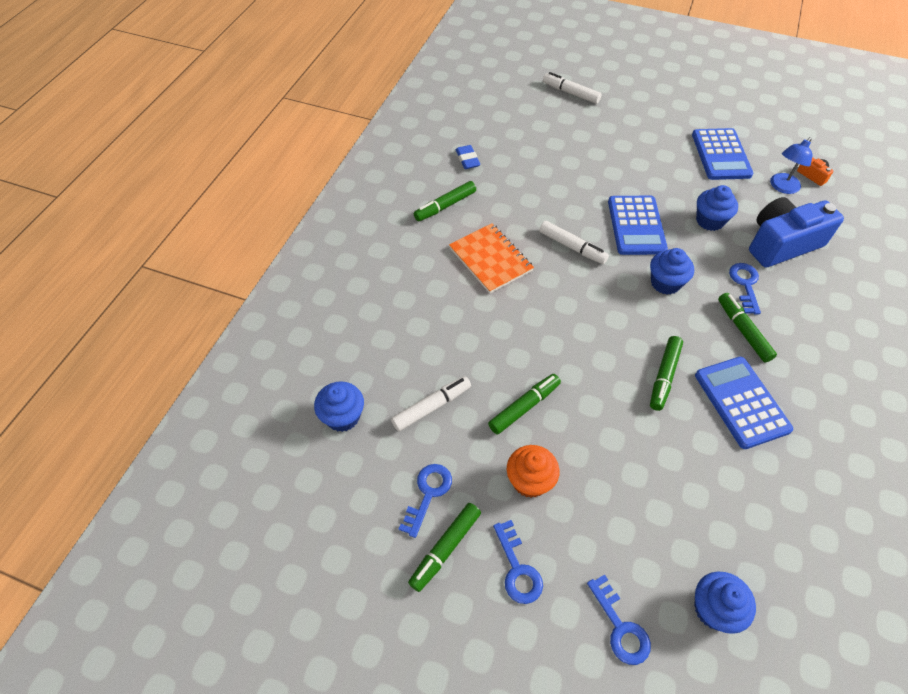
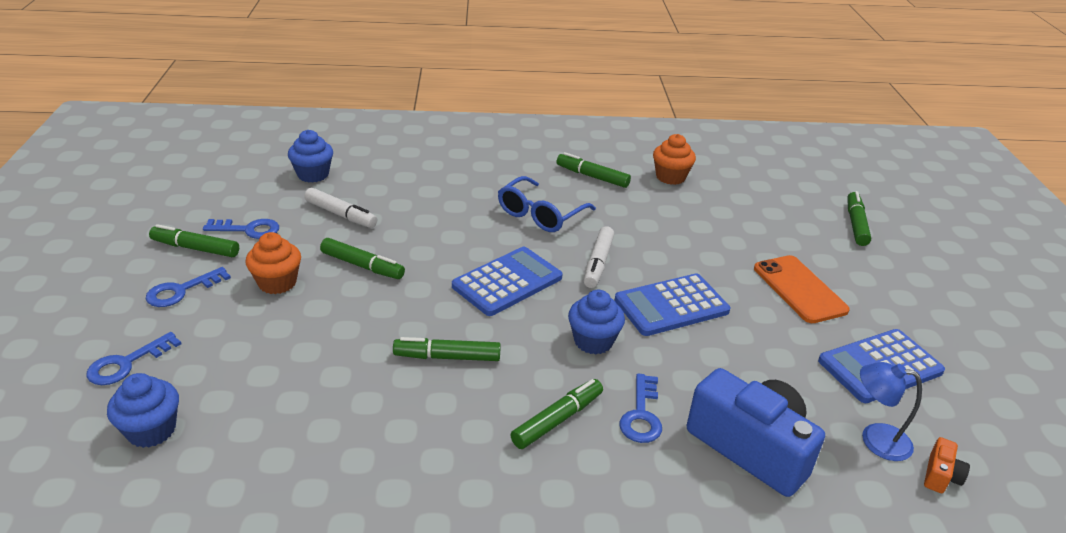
camera: 65 degrees right, 20 degrees down
(467, 159) = (670, 177): blue eraser -> orange cupcake
(490, 259) = (540, 214): orange notebook -> blue glasses
(570, 93) = (856, 224): white marker -> green marker
(636, 154) = (799, 289): none -> orange phone
(709, 221) = (735, 369): blue cupcake -> none
(741, 402) = (439, 428): blue calculator -> blue calculator (507, 282)
(745, 285) = (641, 415): blue key -> blue key turned 120 degrees clockwise

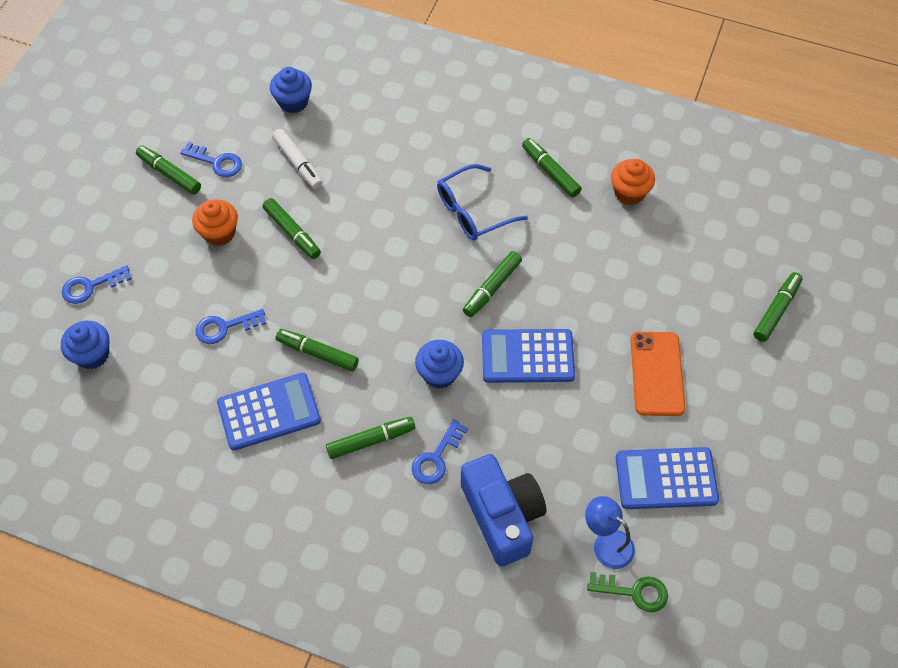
camera: 25 degrees right, 25 degrees up
(181, 290) = (146, 221): blue key -> blue key (225, 327)
(507, 282) = (402, 287): blue calculator -> blue calculator (269, 412)
(598, 263) = (492, 288): white marker -> green marker
(940, 475) = (633, 592): orange camera -> green key

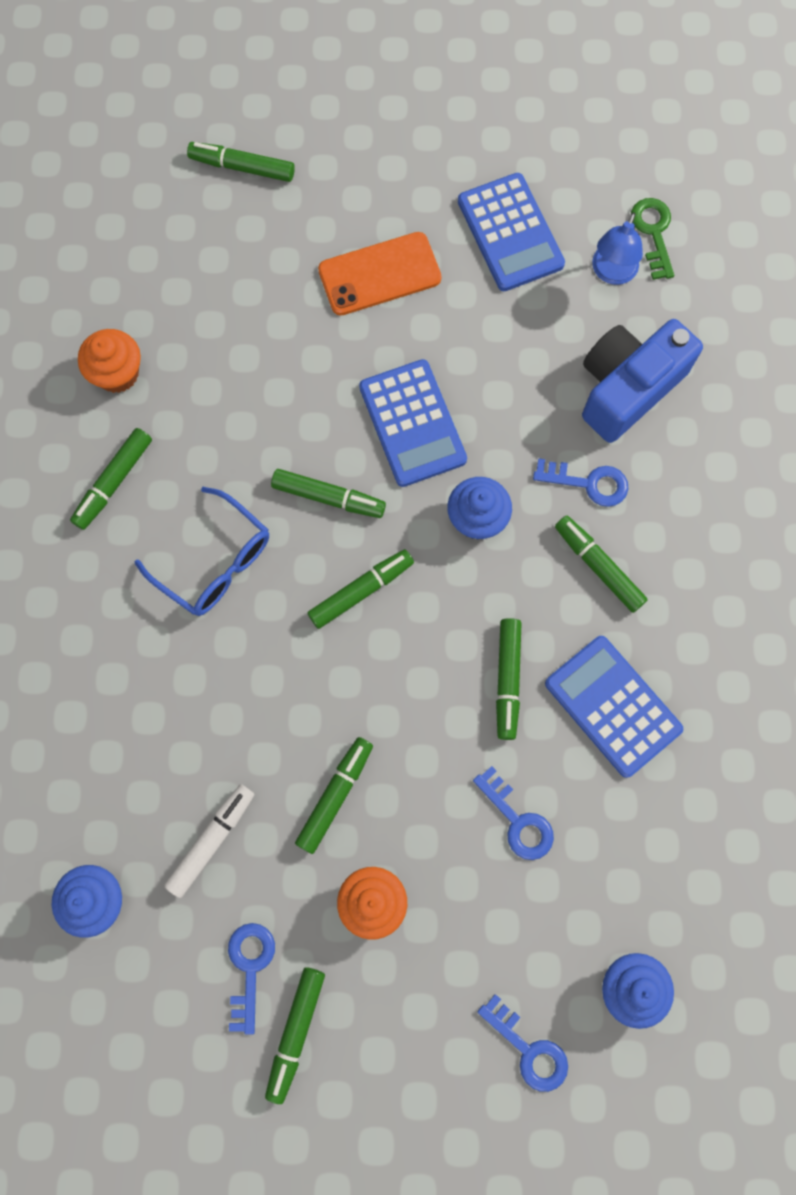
camera: 110 degrees left, 15 degrees up
(417, 287) = (361, 591): none -> green marker

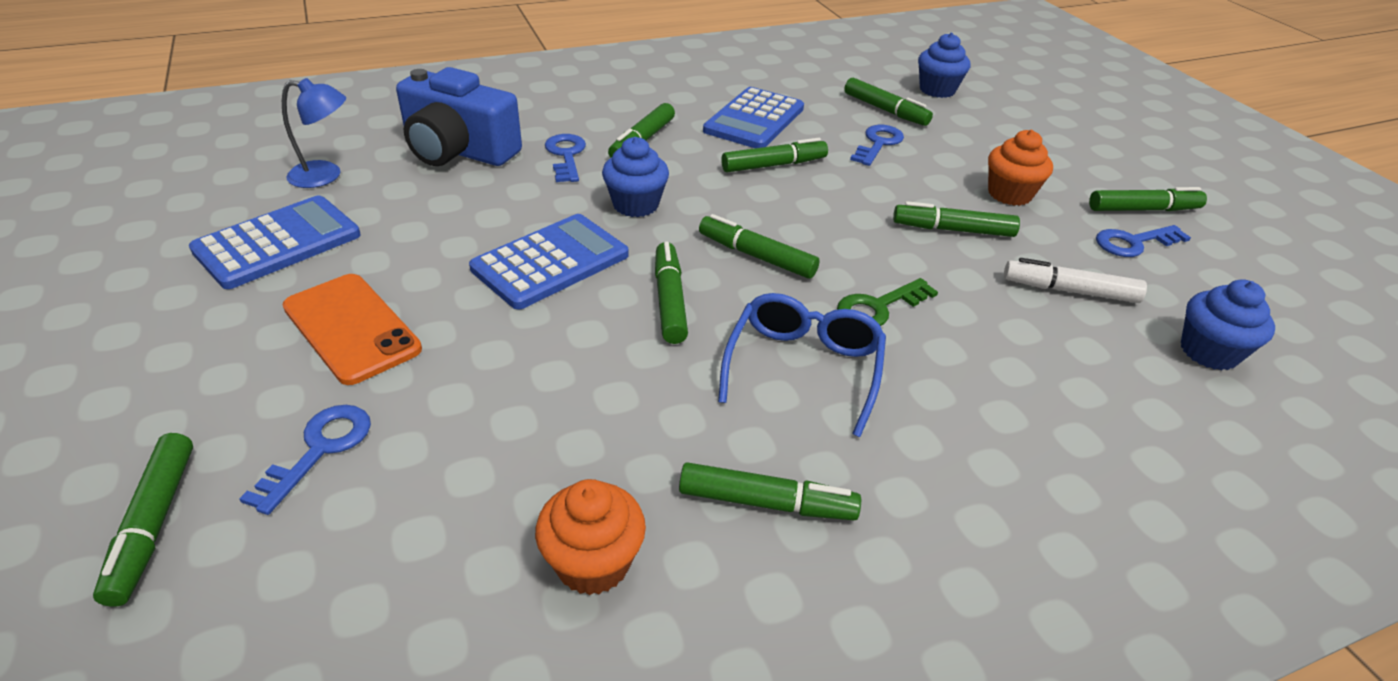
camera: 115 degrees left, 35 degrees down
(528, 1049) = (1020, 117): blue key -> blue key (319, 450)
(593, 879) = (885, 110): none -> green marker
(653, 233) = (272, 160): green key -> green key (879, 307)

